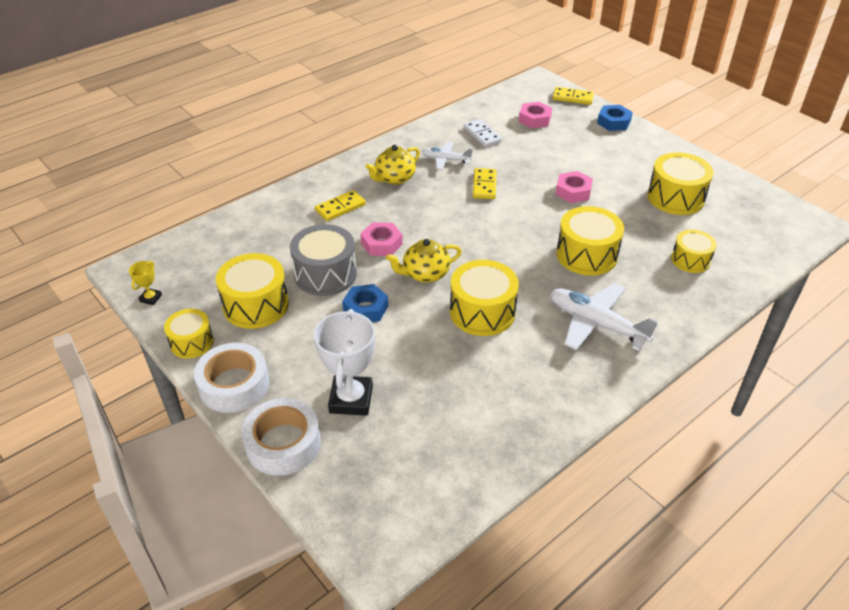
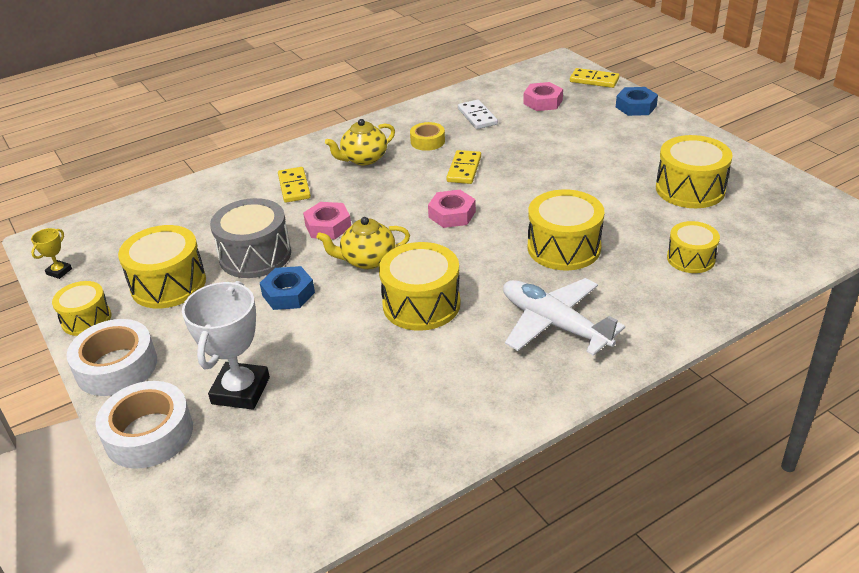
camera: 10 degrees right, 5 degrees down
(340, 207) = (294, 187): yellow domino -> yellow domino turned 75 degrees counterclockwise
(445, 160) = (427, 141): white plane -> yellow tape
(573, 191) = (567, 179): pink nut -> pink nut (452, 214)

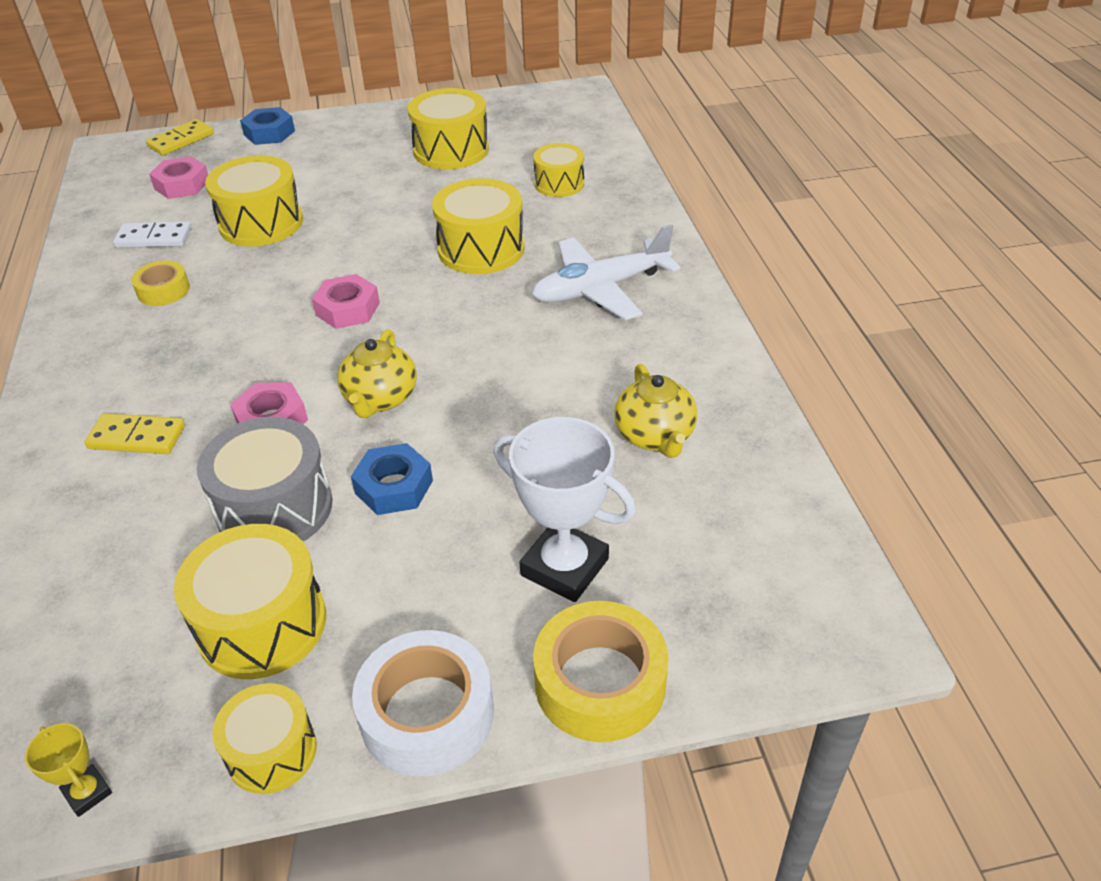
camera: 70 degrees left, 5 degrees up
(149, 434) = (600, 682): white tape -> yellow tape
(364, 159) = (140, 355): yellow teapot -> yellow teapot (655, 436)
(421, 304) = (502, 372): yellow drum -> yellow drum (261, 223)
(464, 169) = (262, 277): yellow domino -> none

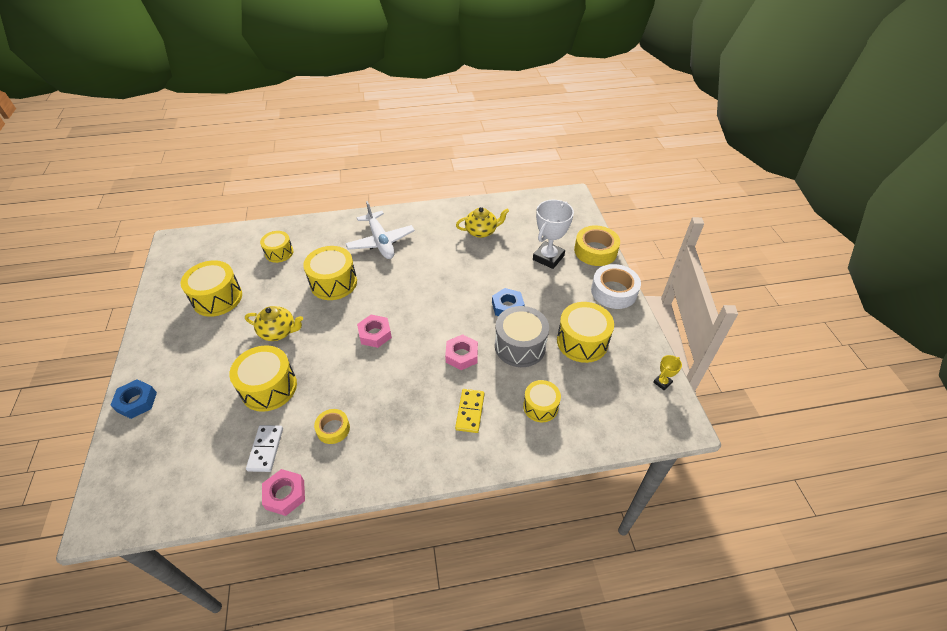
camera: 90 degrees left, 5 degrees up
(181, 140) = (115, 463): yellow domino -> none
(182, 185) = (193, 447): pink nut -> pink nut (285, 494)
(272, 752) = (635, 331): yellow drum -> yellow drum (540, 407)
(380, 399) = (450, 315): yellow teapot -> yellow teapot (278, 332)

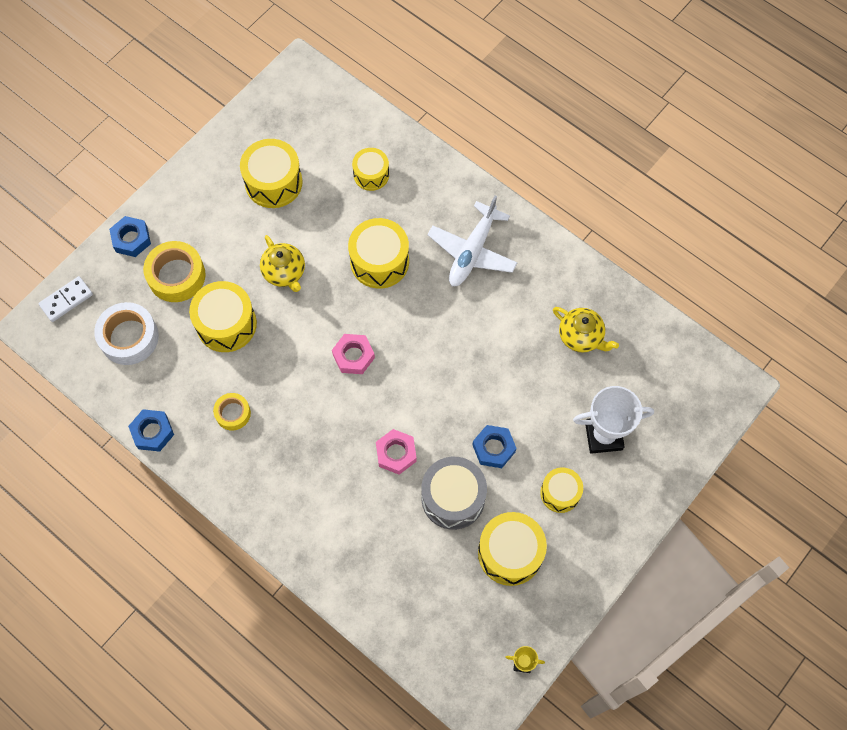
camera: 50 degrees right, 20 degrees up
(266, 449) = (174, 380): white domino -> white domino (66, 300)
(285, 494) = (152, 432): pink nut -> blue nut
(470, 412) = (341, 510): yellow domino -> none
(540, 407) = (397, 568): yellow drum -> yellow drum (560, 493)
(595, 251) = (661, 478): yellow tape -> yellow tape (176, 276)
(614, 291) = (611, 539): white tape -> white tape (129, 337)

